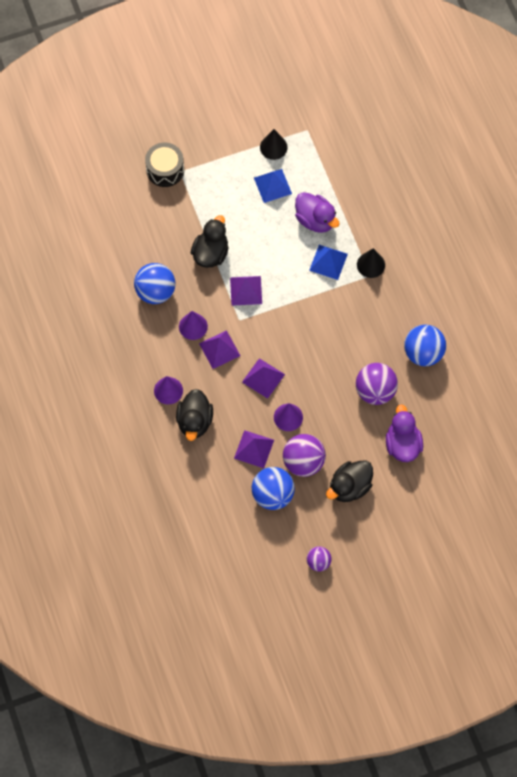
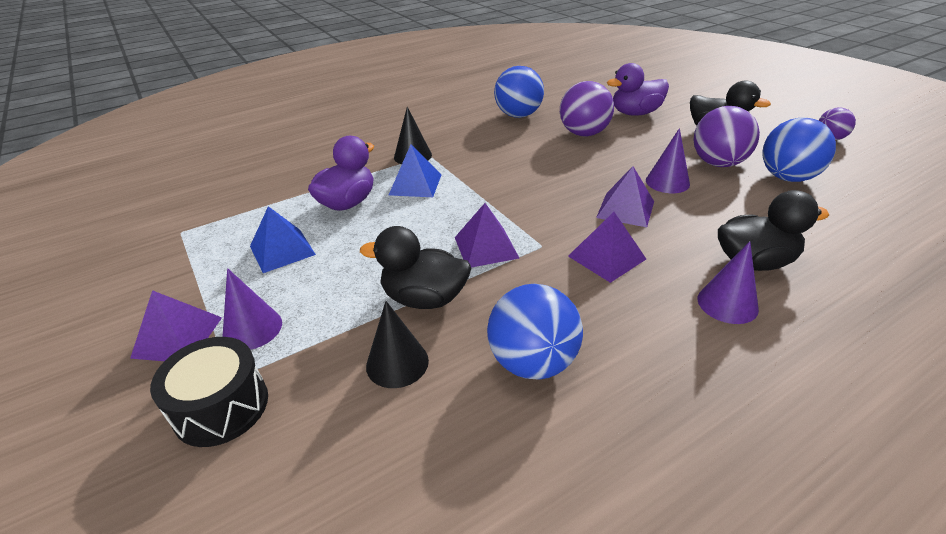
camera: 100 degrees left, 30 degrees down
(193, 326) = (582, 295): purple cone -> purple cone (252, 329)
(254, 449) = (740, 201): purple pyramid -> purple pyramid (178, 337)
(273, 147) = (204, 260): black cone -> black cone (397, 363)

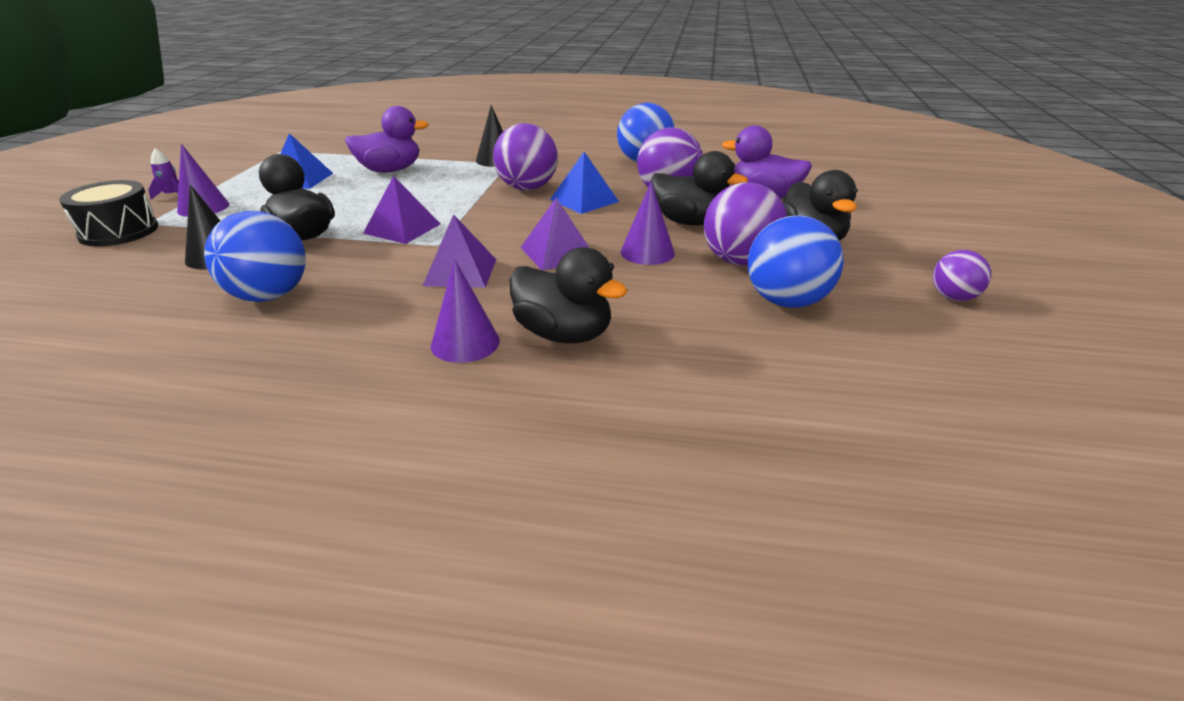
camera: 40 degrees right, 5 degrees down
(178, 337) = (172, 195): purple pyramid -> purple rocket
(415, 184) = (454, 176): blue pyramid -> blue pyramid (584, 200)
(492, 169) = (527, 188): none -> purple ball
(640, 149) = (690, 222): none -> black duck

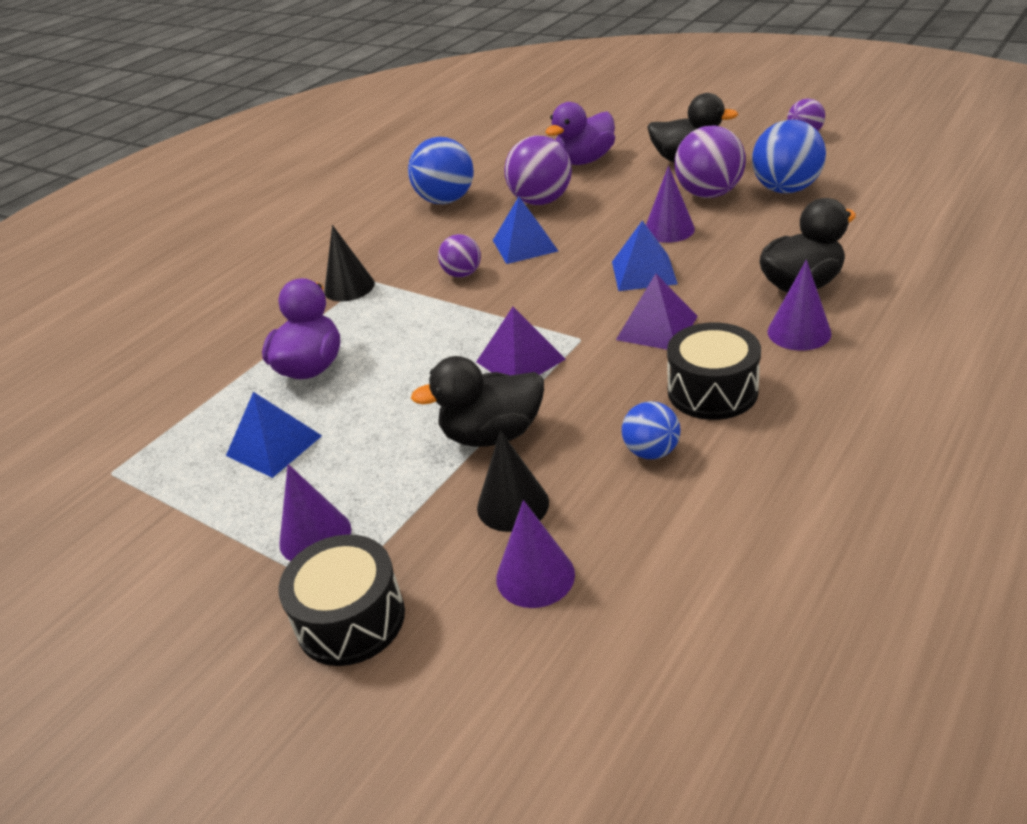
camera: 60 degrees left, 5 degrees up
(132, 277) = (535, 576): none -> purple cone
(172, 195) = (228, 579): purple rocket -> none
(269, 296) = (651, 451): blue ball -> blue ball, size x0.57
(357, 310) = (712, 391): none -> black drum
(527, 188) = (462, 274): purple ball -> purple ball, size x0.57
(558, 253) = (643, 272): purple pyramid -> blue pyramid
(690, 222) = (617, 201): black duck -> none

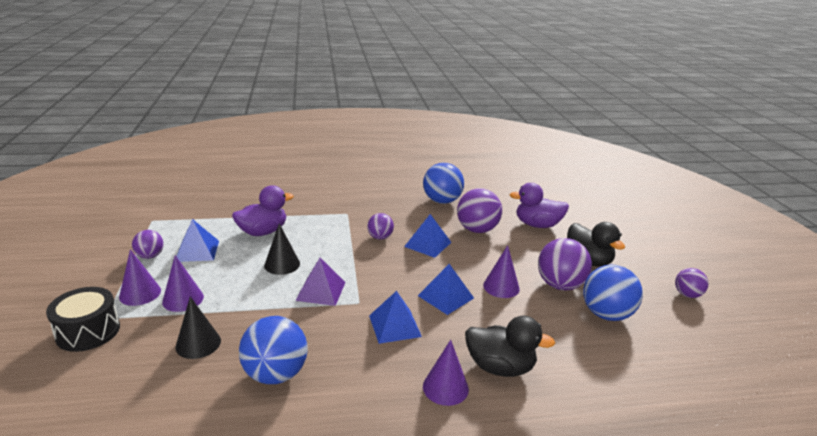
camera: 40 degrees right, 10 degrees down
(221, 500) = (150, 256): none -> purple ball
(349, 287) = (335, 211): black cone -> black cone (282, 264)
(492, 434) = (250, 310): black duck -> none
(535, 576) = (146, 377): purple cone -> purple cone (183, 299)
(651, 451) = (275, 374): blue ball -> blue ball, size x1.75
(657, 328) = (395, 326): purple pyramid -> blue pyramid
(712, 391) = (351, 374): black drum -> none

